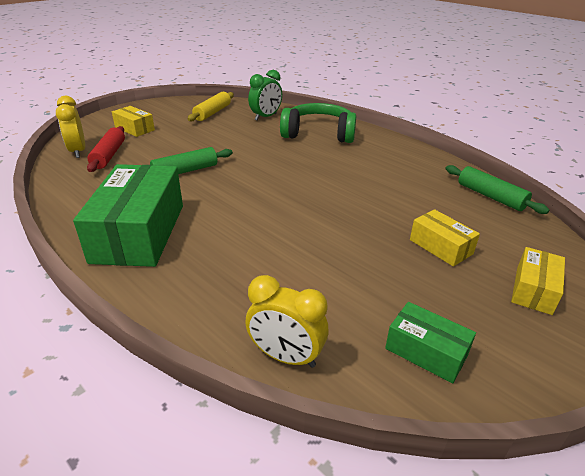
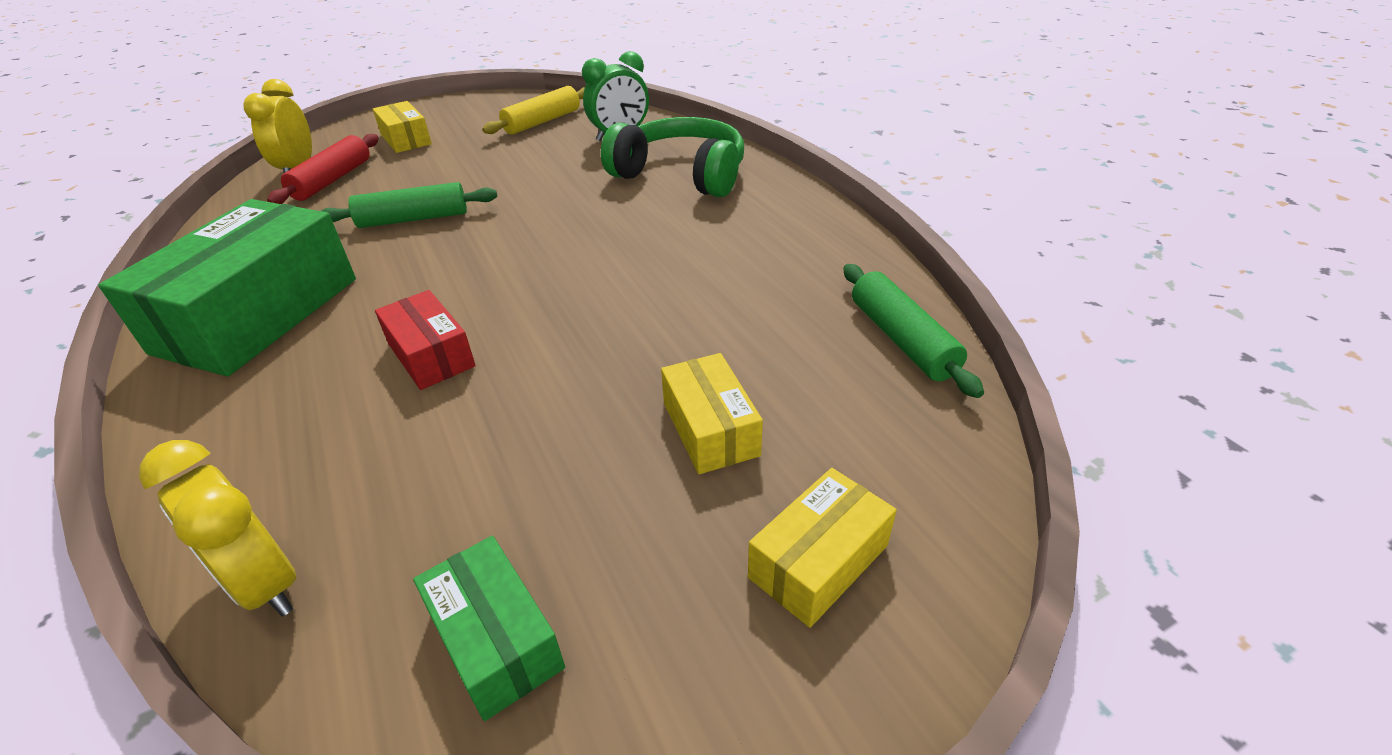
camera: 20 degrees right, 5 degrees up
(267, 237) = (431, 355): none -> red box

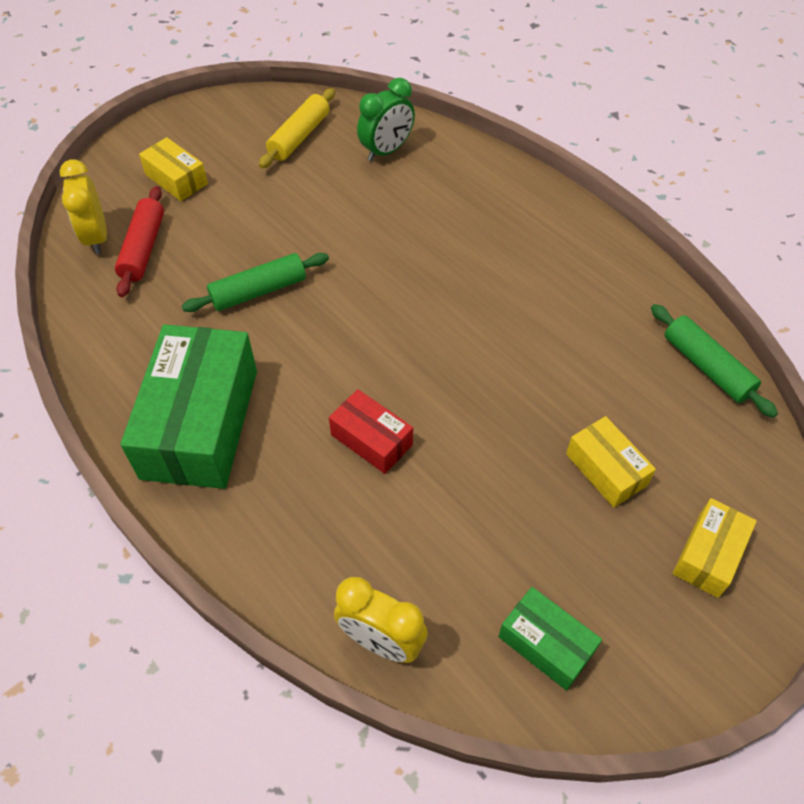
camera: 15 degrees left, 15 degrees up
(681, 174) = (469, 201): green headphones -> none

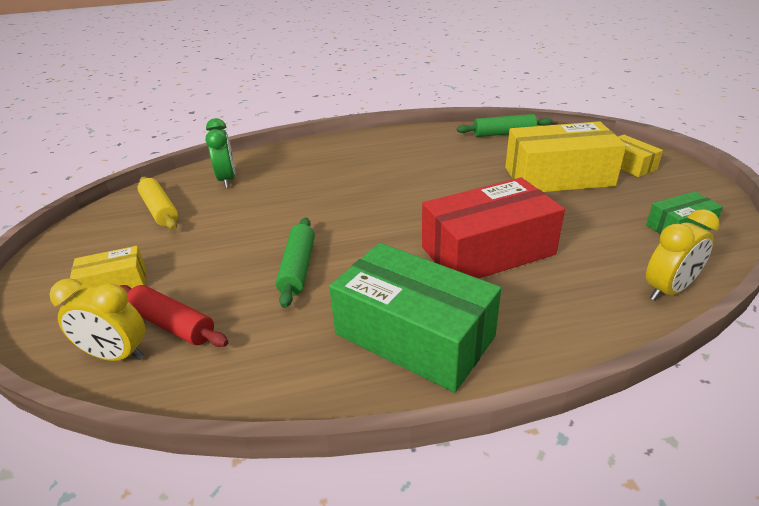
camera: 60 degrees left, 20 degrees down
(371, 440) = (487, 251): red box -> red box, size x1.99
(606, 469) = (558, 176): yellow box -> yellow box, size x1.99

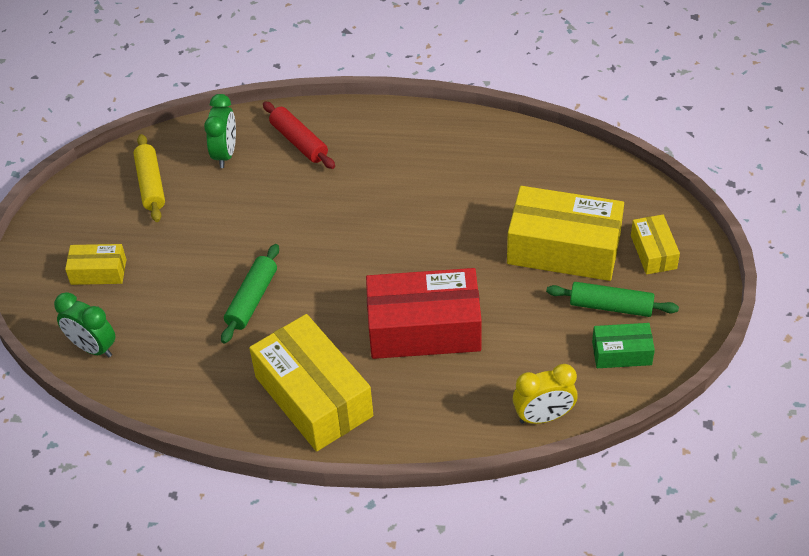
camera: 20 degrees right, 15 degrees up
(117, 355) = (93, 347): yellow clock -> green clock
(172, 325) = (137, 330): red rolling pin -> red rolling pin (299, 142)
(414, 335) = (313, 396): green box -> yellow box
(504, 133) = (559, 156): green rolling pin -> green rolling pin (611, 306)

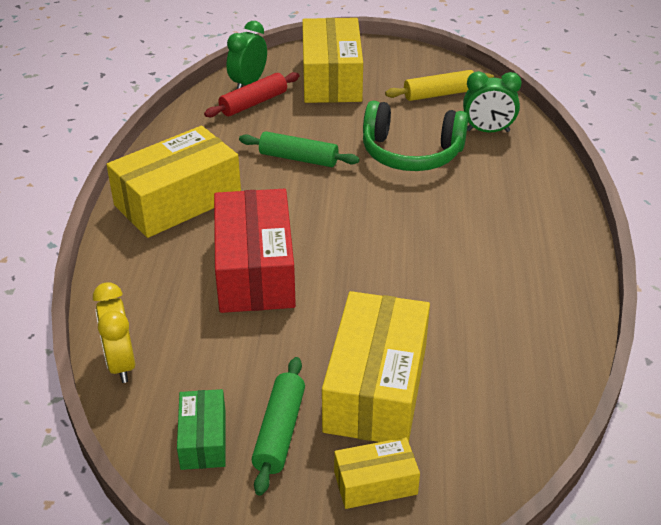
camera: 85 degrees right, 10 degrees down
(98, 272) = (331, 78): yellow box -> yellow box, size x1.99
(255, 212) = (411, 153): none -> green headphones
(299, 142) = (515, 174): red rolling pin -> red rolling pin (253, 103)

